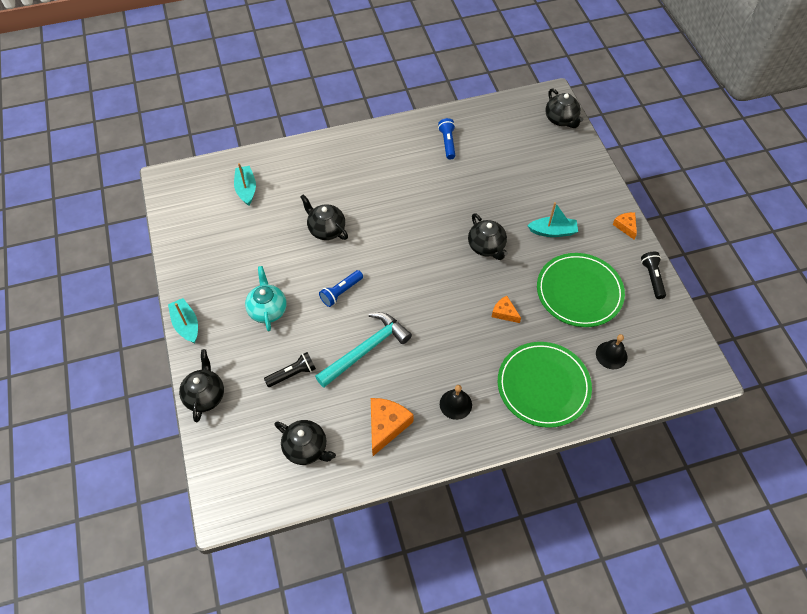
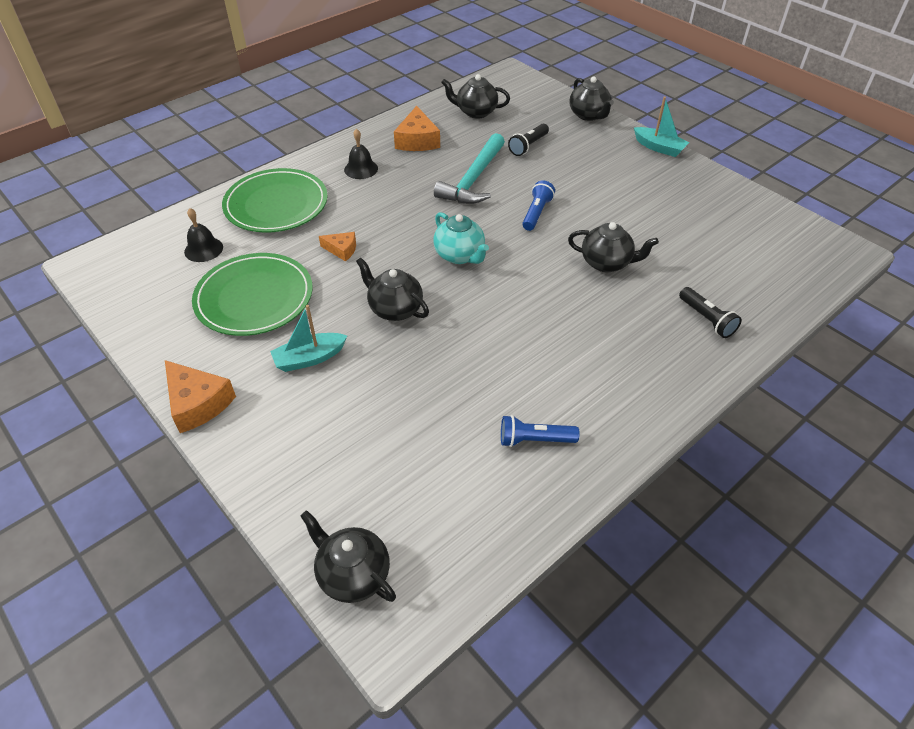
camera: 155 degrees right, 10 degrees down
(246, 189) = (746, 273): turquoise boat -> none
(268, 310) = (596, 178): turquoise teapot -> turquoise teapot (460, 255)
(447, 143) = (534, 440): blue flashlight -> blue flashlight turned 120 degrees clockwise
(625, 226) = (198, 403): orange cheese -> orange cheese, size x1.72
(652, 278) = (153, 344): black flashlight -> black flashlight (706, 319)

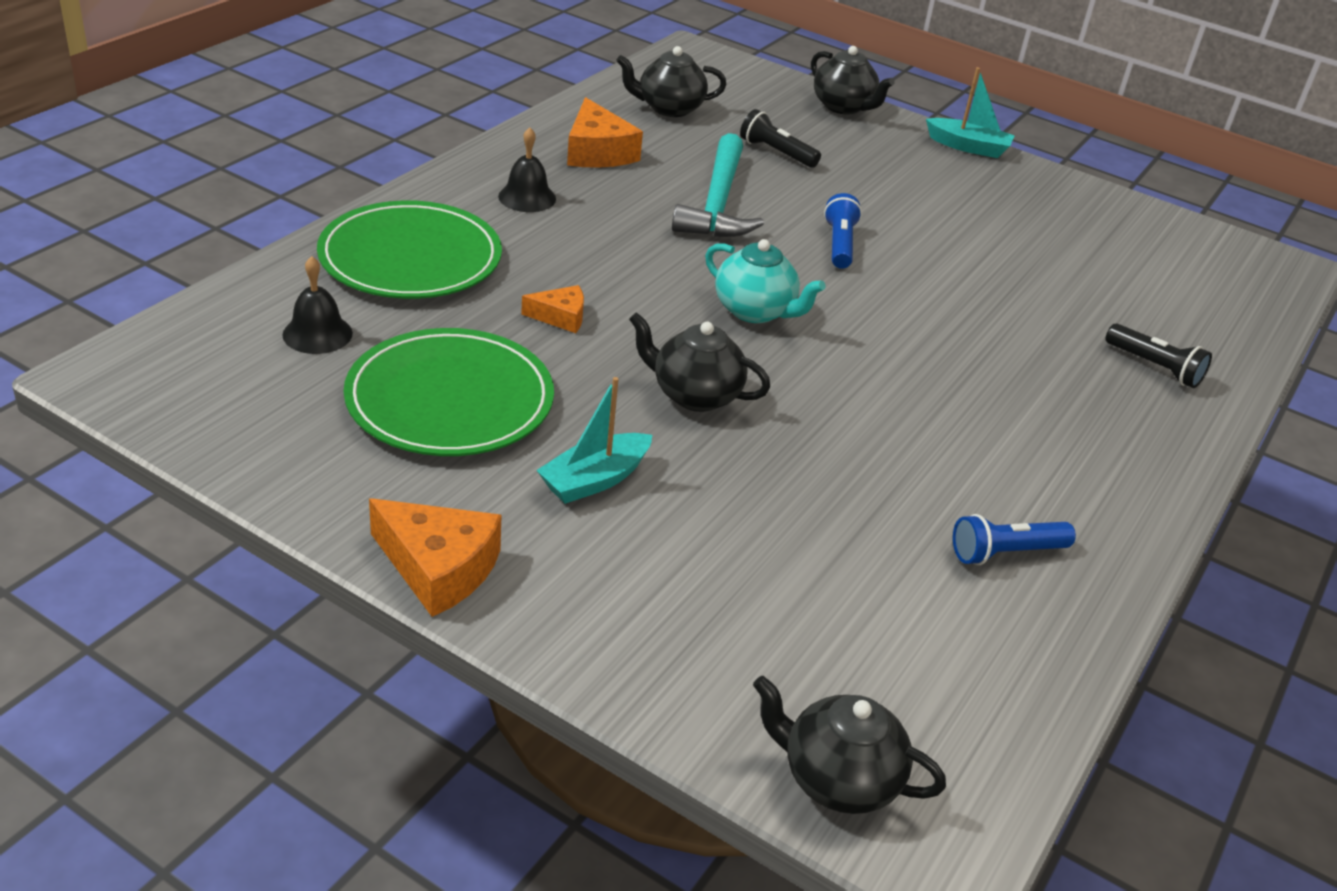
camera: 20 degrees left, 10 degrees down
(528, 146) = (776, 153): black flashlight -> black flashlight turned 105 degrees clockwise
(606, 263) = (978, 305): black teapot -> none

